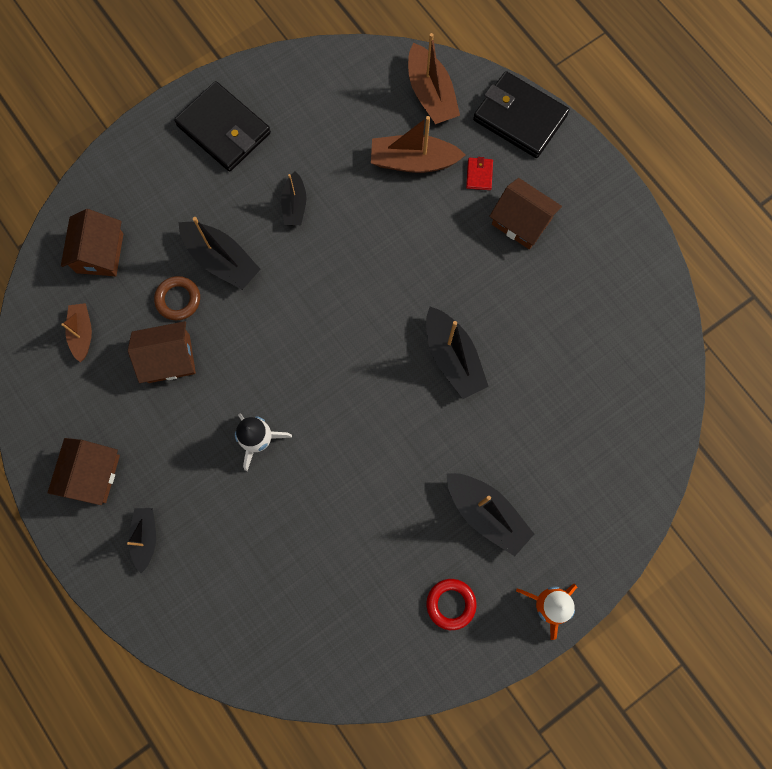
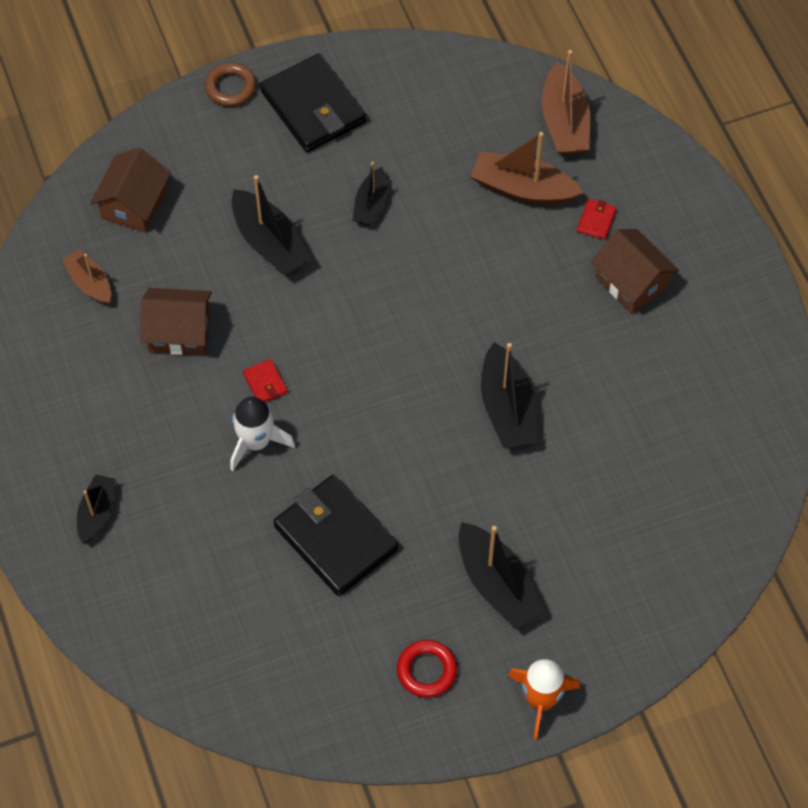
camera: 15 degrees right, 15 degrees down
(82, 333) = (90, 283): brown boat -> brown boat turned 45 degrees counterclockwise
(92, 474) = (56, 432): brown house -> none
(178, 299) = (208, 273): brown ring -> brown ring (231, 88)
(252, 386) = (265, 383): none -> red wallet
(520, 117) = (662, 170): black wallet -> black wallet (335, 538)

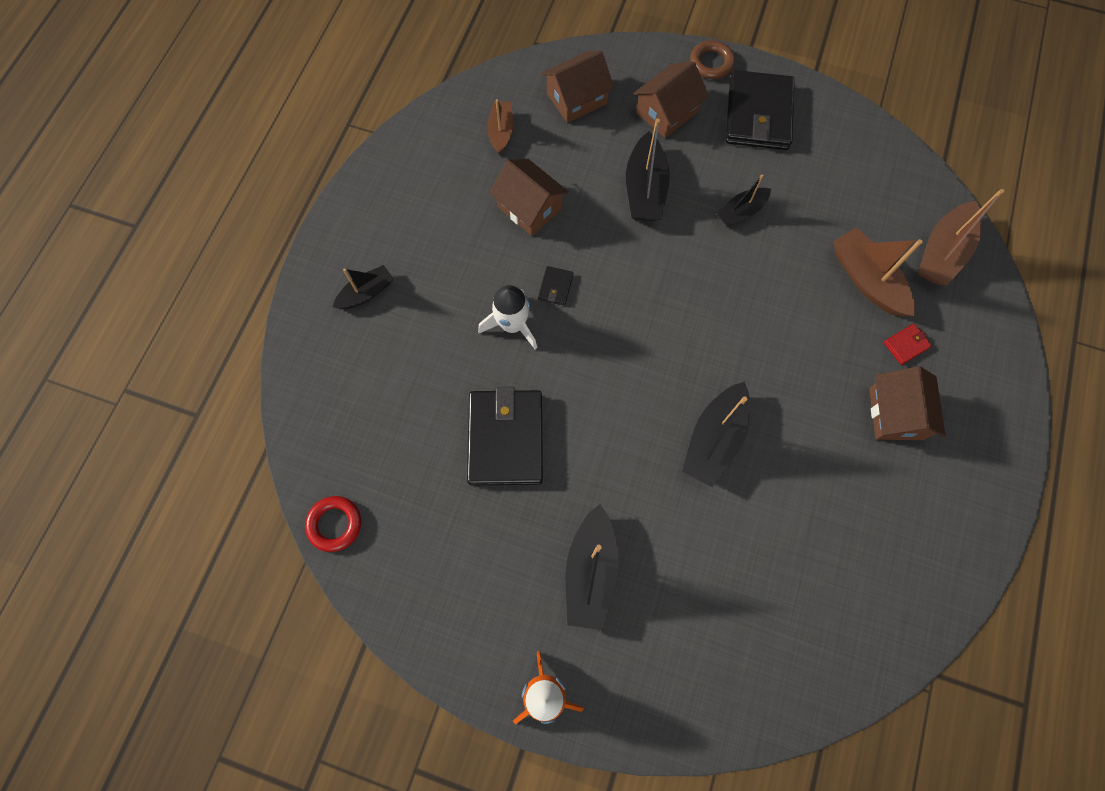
camera: 40 degrees right, 10 degrees up
(229, 160) = (667, 112): none -> brown house
(265, 383) = (555, 287): red wallet -> black wallet
(426, 670) = (482, 595): red ring -> red ring (335, 524)

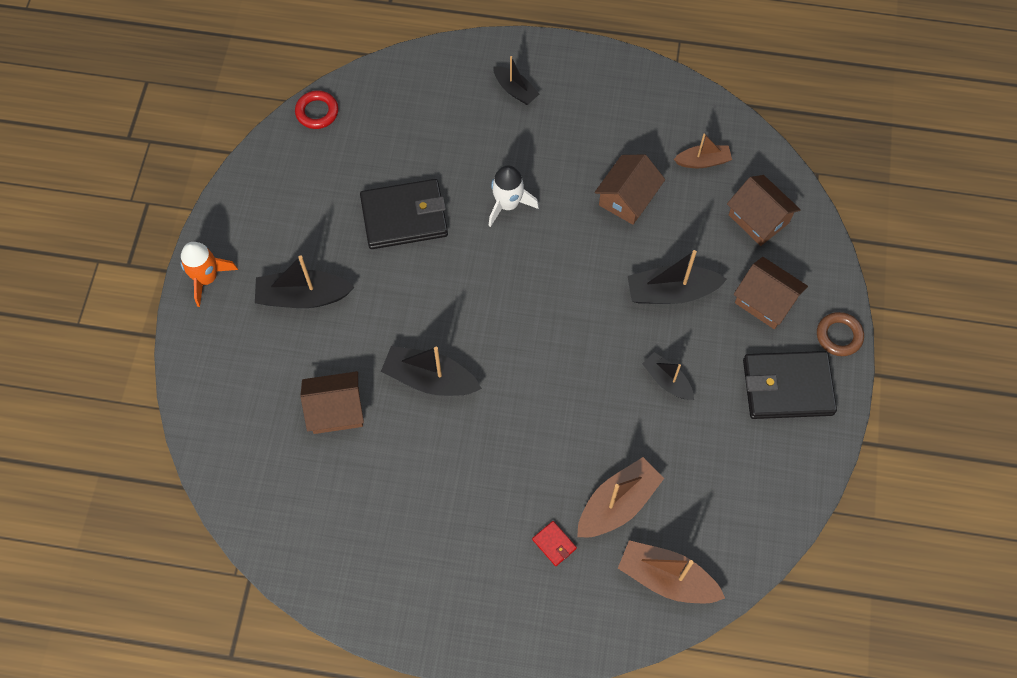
camera: 80 degrees right, 5 degrees down
(555, 287) = (551, 232): black wallet -> none
(896, 413) = (481, 536): brown house -> brown house (336, 410)

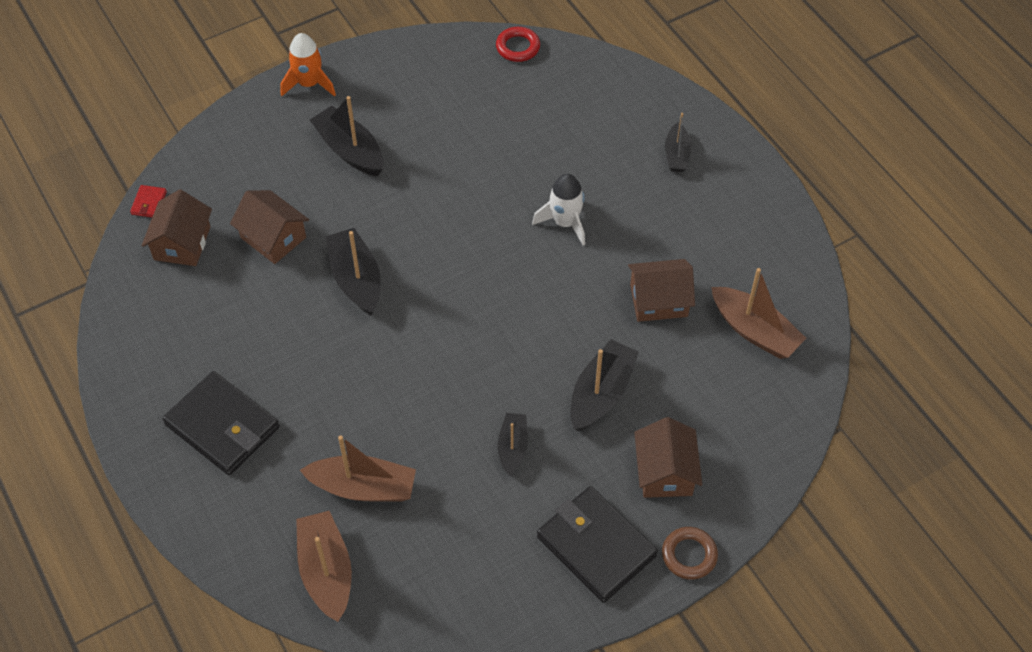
camera: 50 degrees right, 10 degrees down
(404, 217) = (483, 164): black wallet -> black wallet (222, 426)
(554, 544) = (286, 465): red wallet -> red wallet (149, 203)
(671, 292) = (601, 393): black boat -> black boat turned 75 degrees clockwise
(703, 161) = (754, 331): brown boat -> brown boat, size x1.62
(758, 219) = (742, 412): brown house -> brown house (182, 243)

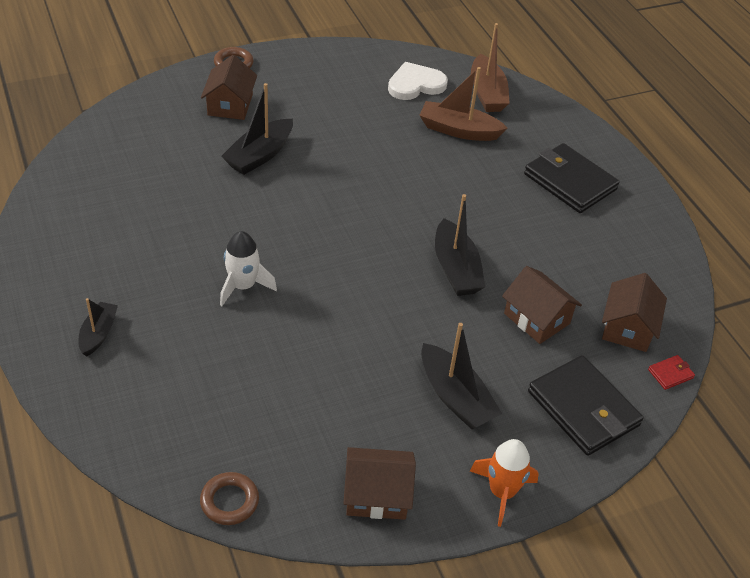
camera: 175 degrees left, 10 degrees down
(149, 203) = (670, 374): red wallet -> red wallet turned 45 degrees clockwise
(429, 568) = (415, 84): none -> white heart
(512, 447) = (340, 135): black boat -> none
(518, 47) = (229, 501): red ring -> brown ring
(596, 546) = (296, 77): black wallet -> black wallet (583, 408)
(658, 300) = (182, 209): brown house -> brown house (377, 494)
(754, 331) = (111, 175): brown boat -> none

